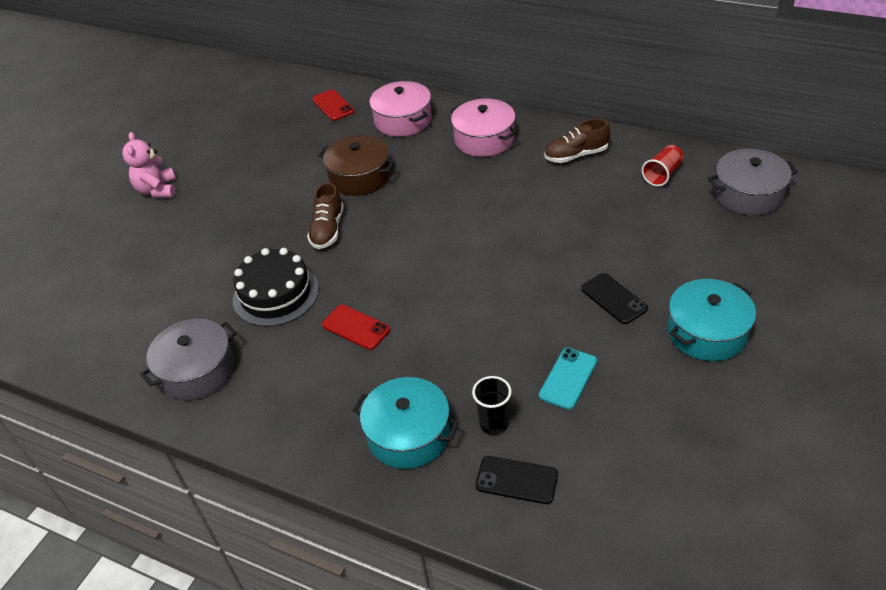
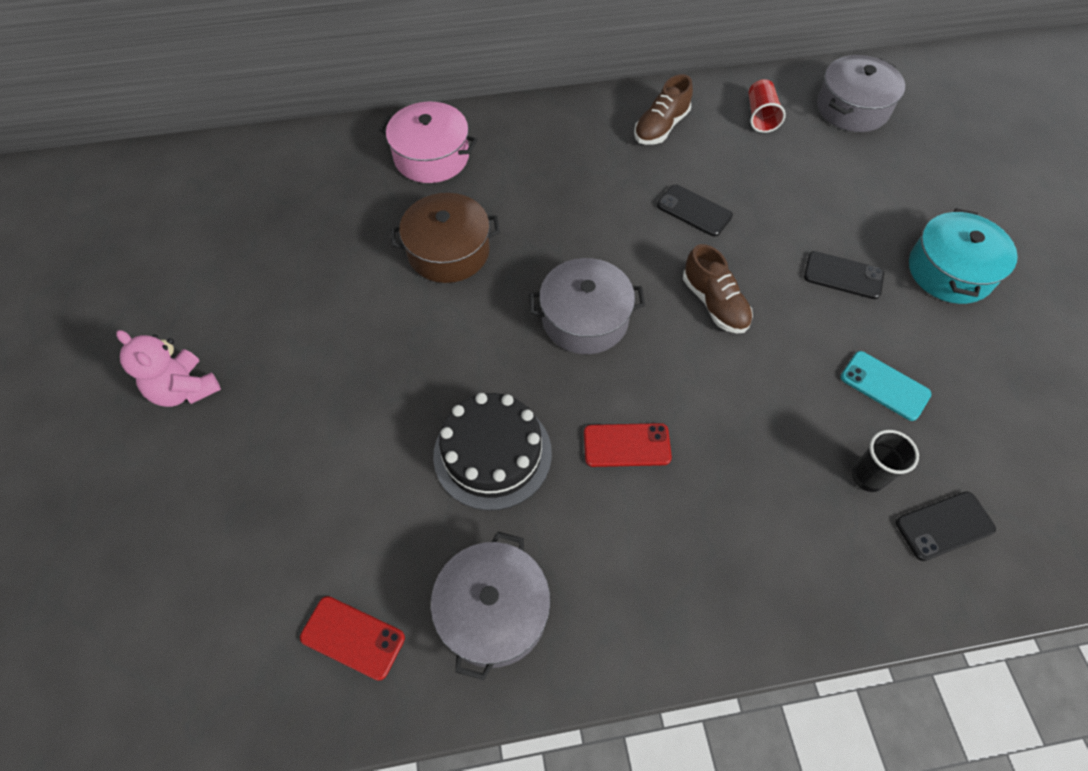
camera: 40 degrees left, 15 degrees up
(328, 230) = (475, 338): brown shoe -> brown shoe (714, 303)
(333, 105) = (323, 169): red phone -> red phone (353, 637)
(403, 248) = (585, 319): none -> grey pot
(408, 434) = (802, 541): turquoise pot -> none
(484, 139) = (548, 145): pink pot -> none
(544, 215) = (694, 211): none -> black phone
(568, 378) = (884, 386): turquoise phone -> turquoise phone turned 45 degrees counterclockwise

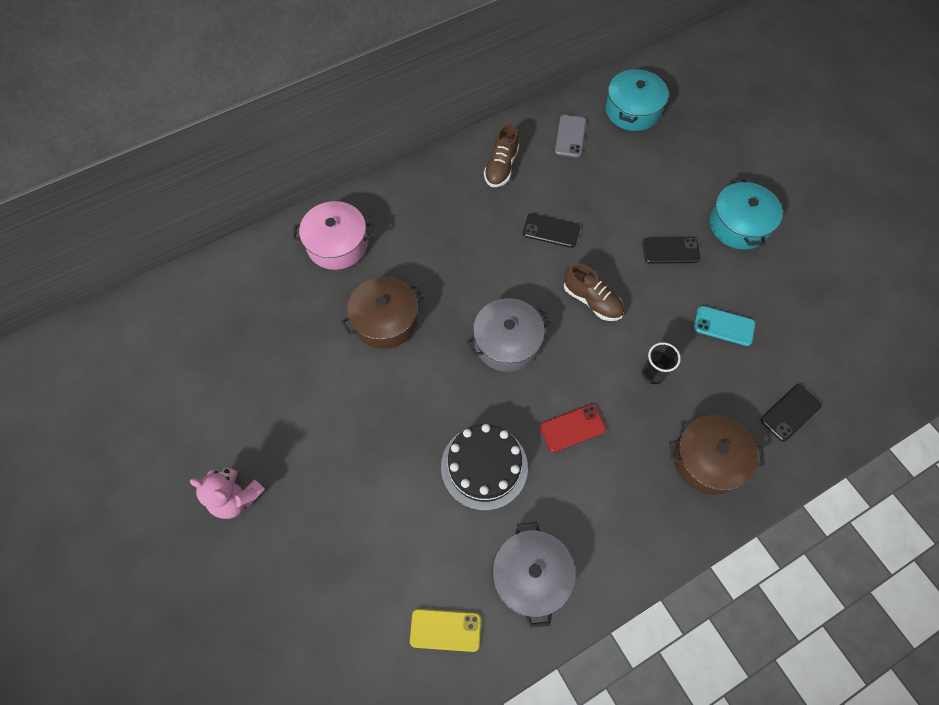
camera: 20 degrees left, 5 degrees up
(353, 637) = (445, 630): red phone -> yellow phone
(761, 116) = (570, 136): red cup -> grey phone
(799, 548) = (708, 460): none -> brown pot
(852, 108) = (632, 110): grey pot -> turquoise pot
(868, 477) = (734, 395): black cup -> black cup (653, 374)

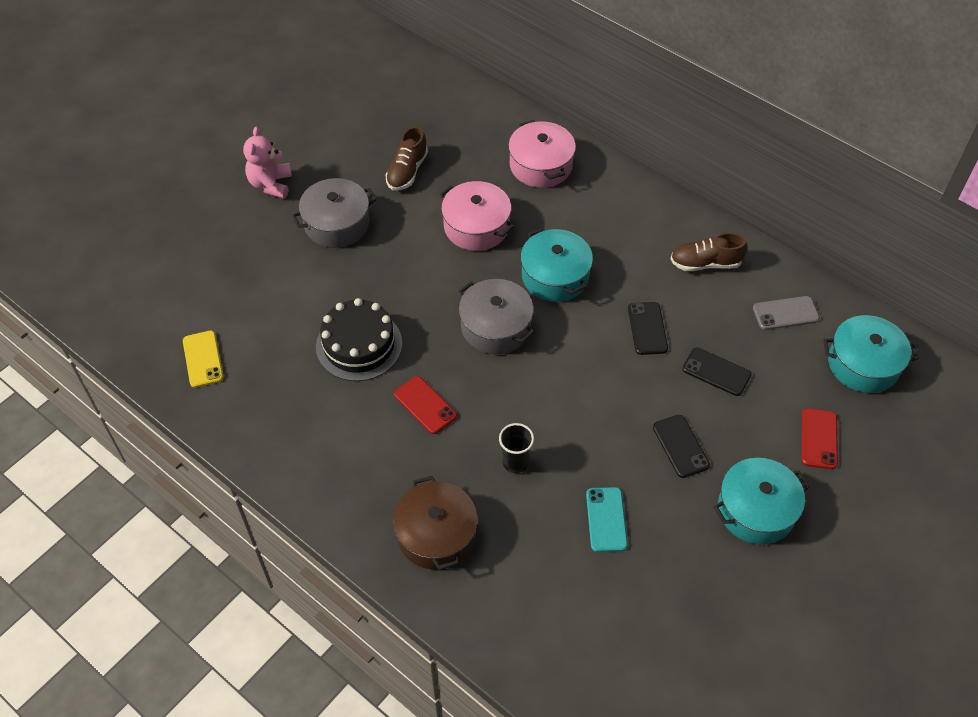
camera: 70 degrees right, 10 degrees down
(385, 320) = (476, 226): brown pot -> pink pot
(469, 277) = (555, 276): none -> turquoise pot
(531, 576) = (267, 409): grey pot -> grey pot (337, 223)
(592, 301) = (578, 386): brown shoe -> brown shoe (407, 171)
(688, 162) = (819, 439): none -> red phone
(790, 413) = (525, 608): black phone -> black phone (716, 372)

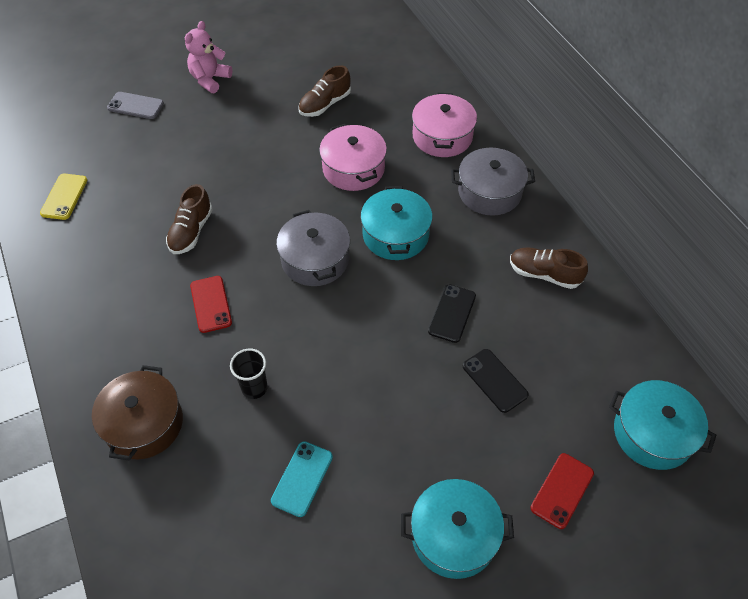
camera: 25 degrees right, 0 degrees up
(337, 223) = (240, 127): grey pot -> grey pot (489, 192)
(359, 345) = (191, 231): black cake -> brown shoe
(681, 446) = (416, 438): black phone -> none
(785, 313) = (598, 351): grey phone -> grey phone (135, 106)

